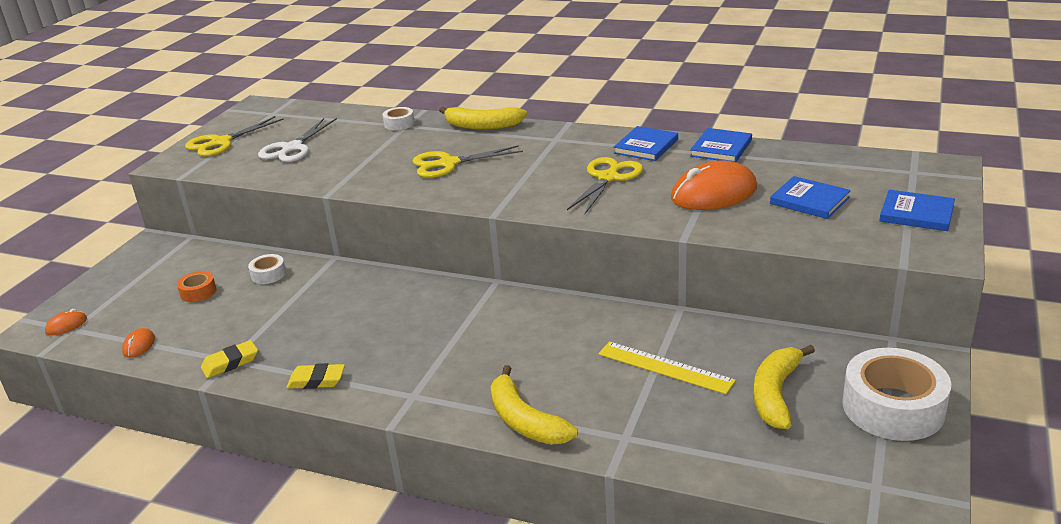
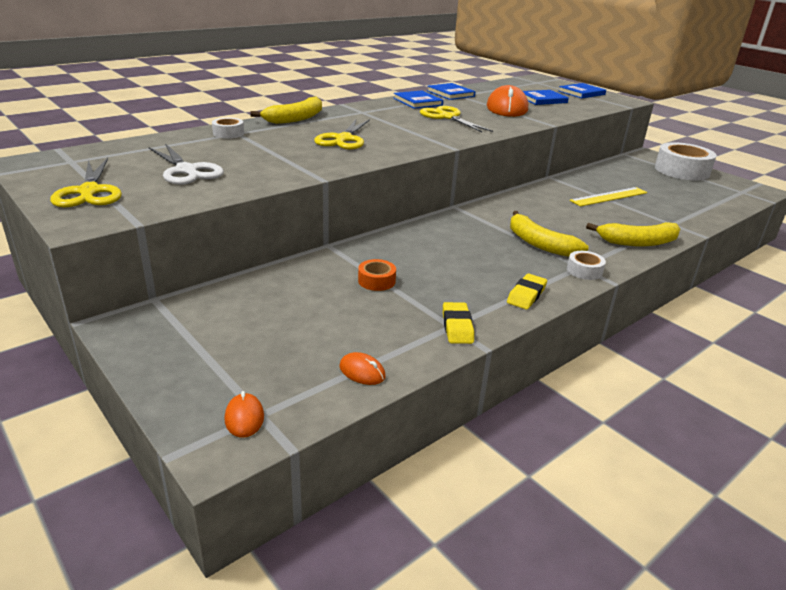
camera: 65 degrees left, 0 degrees up
(198, 292) = (294, 318): orange tape -> orange tape (376, 281)
(268, 274) = (314, 277): white tape -> white tape (584, 271)
(776, 394) = (654, 184): yellow banana -> yellow banana (539, 243)

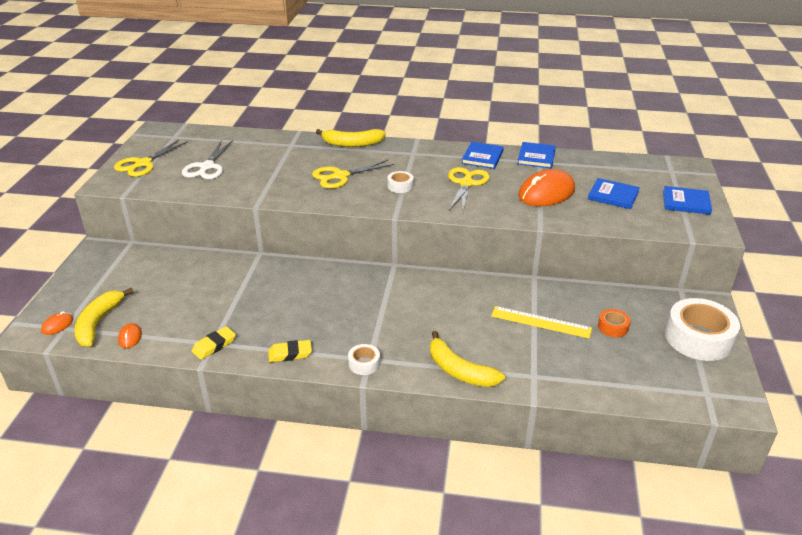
camera: 50 degrees right, 5 degrees up
(228, 133) = (285, 143): white tape -> white tape (400, 186)
(376, 281) = (235, 292): orange tape -> orange tape (613, 327)
(539, 243) = (383, 326): yellow banana -> yellow banana (99, 323)

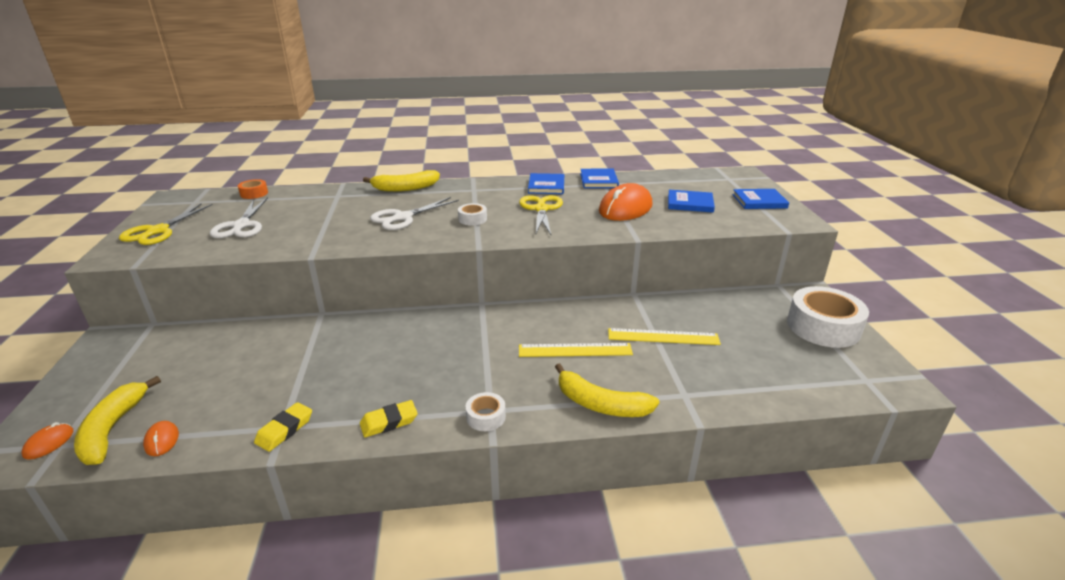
camera: 15 degrees left, 5 degrees down
(340, 176) = (403, 217): yellow scissors -> white scissors
(457, 321) = (575, 350): none -> yellow ruler
(613, 327) = (737, 330): orange tape -> orange tape (254, 193)

